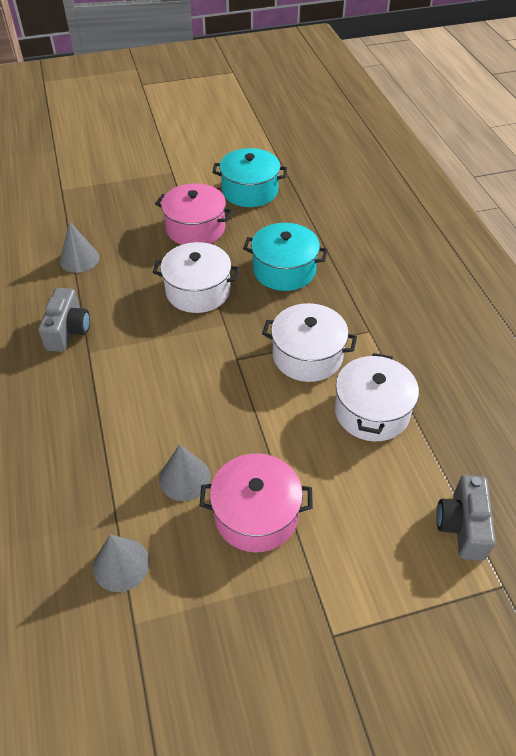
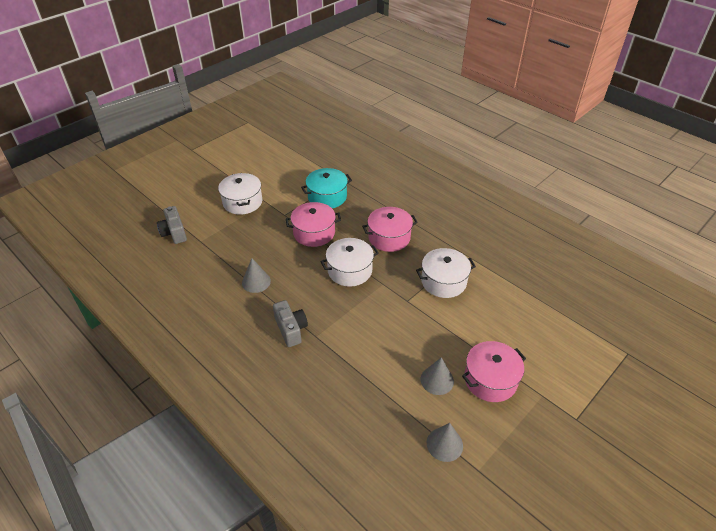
camera: 30 degrees left, 5 degrees down
(284, 270) = (389, 237): turquoise pot -> pink pot
(372, 411) = (501, 297): white pot -> white pot (242, 202)
(462, 526) = (589, 334): grey camera -> grey camera (174, 233)

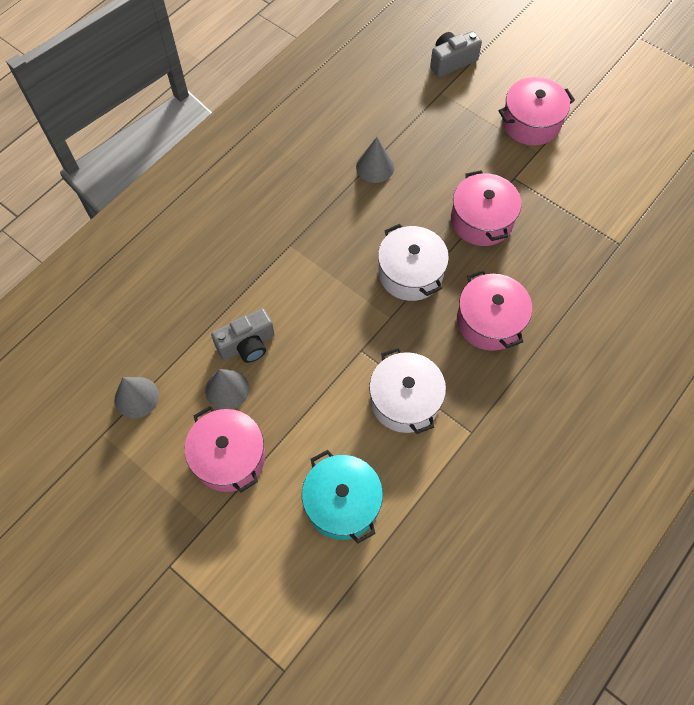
camera: 85 degrees right, 20 degrees up
(242, 202) = (531, 123): white pot -> pink pot
(291, 329) = (298, 217): grey camera -> grey camera (247, 345)
(327, 197) = (569, 228): turquoise pot -> turquoise pot (342, 503)

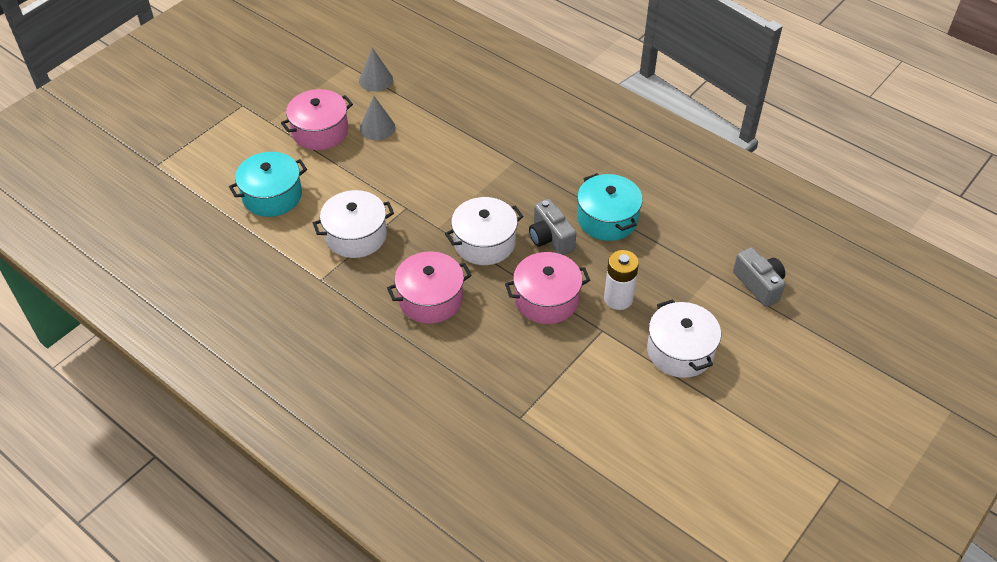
camera: 90 degrees right, 15 degrees down
(247, 345) = (416, 137): grey camera -> grey camera (550, 238)
(375, 167) = (607, 219): grey cone -> turquoise pot
(476, 164) = (618, 299): none -> white battery
(531, 123) = (680, 351): pink pot -> white pot

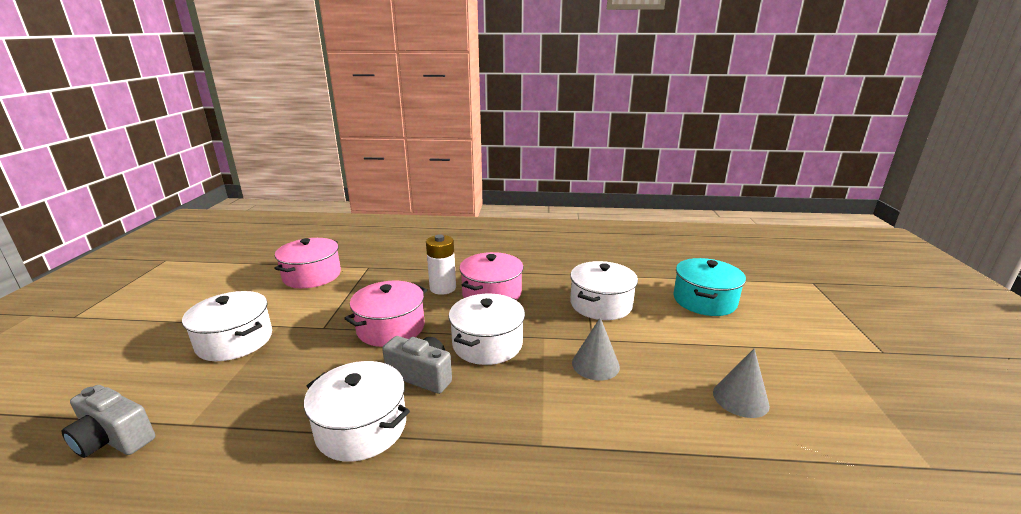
camera: 145 degrees right, 25 degrees down
(320, 131) = (777, 364): pink pot -> pink pot (312, 275)
(376, 80) = (862, 465): grey cone -> grey cone (595, 364)
(607, 219) = (361, 427): turquoise pot -> white pot
(618, 299) = (315, 354): white battery -> white battery (443, 288)

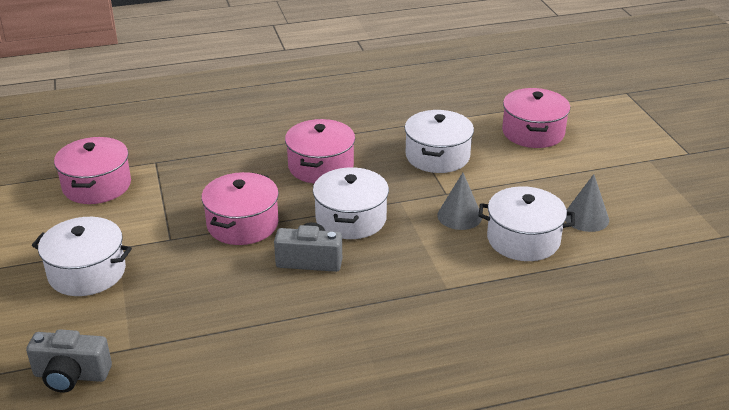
camera: 20 degrees left, 10 degrees up
(361, 427) = (290, 312): white pot -> white pot (523, 239)
(443, 288) = (263, 170): white battery -> none
(704, 300) = (533, 132): turquoise pot -> pink pot

